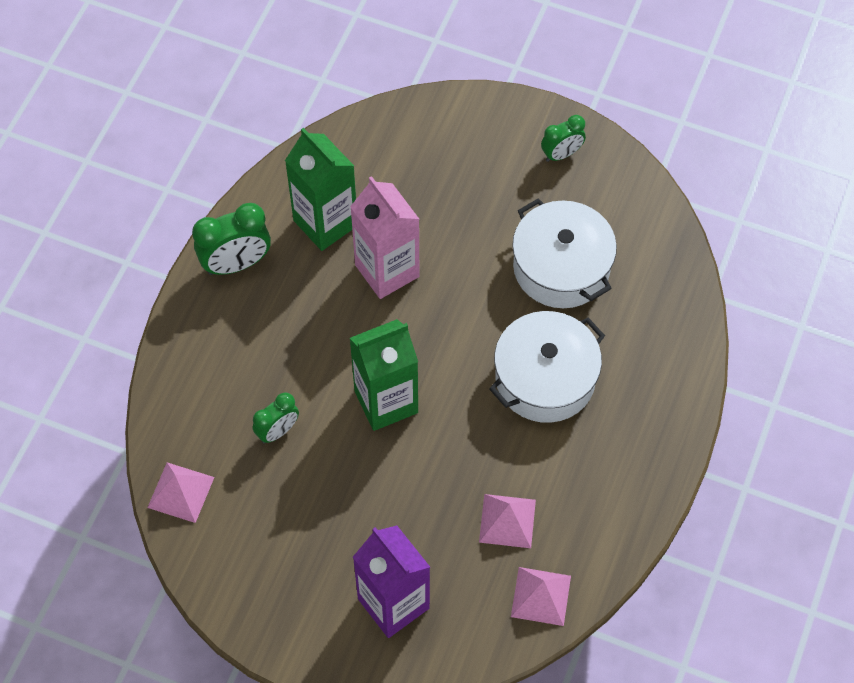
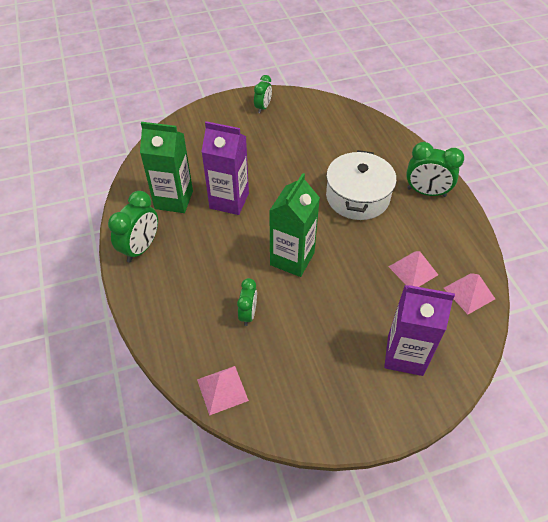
camera: 40 degrees left, 10 degrees down
(387, 271) = (229, 201): pink carton -> purple carton
(561, 267) = (312, 149): white pot -> none
(638, 436) = (426, 192): none -> green clock

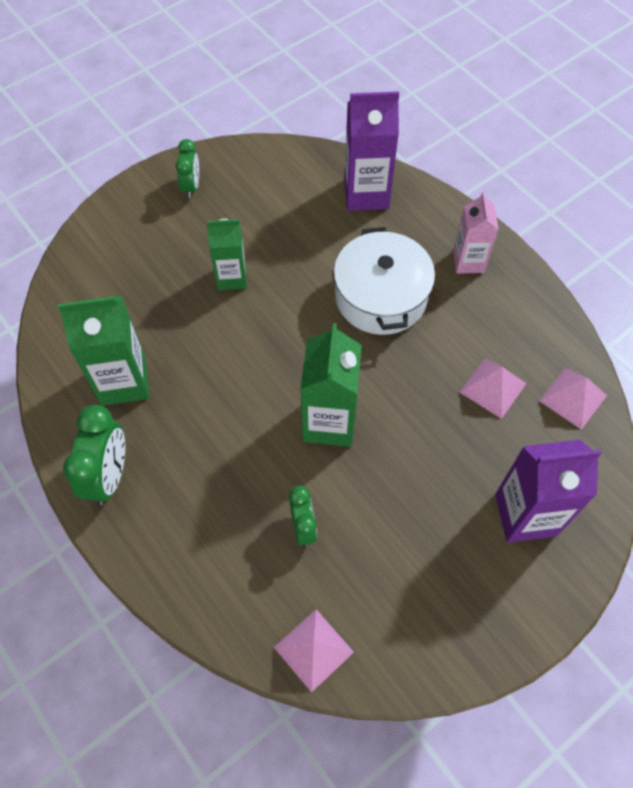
camera: 20 degrees left, 10 degrees up
(229, 201) = (205, 358): purple carton -> purple carton (366, 194)
(265, 161) = (231, 277): none -> green carton
(426, 192) = (468, 261): green clock -> pink carton

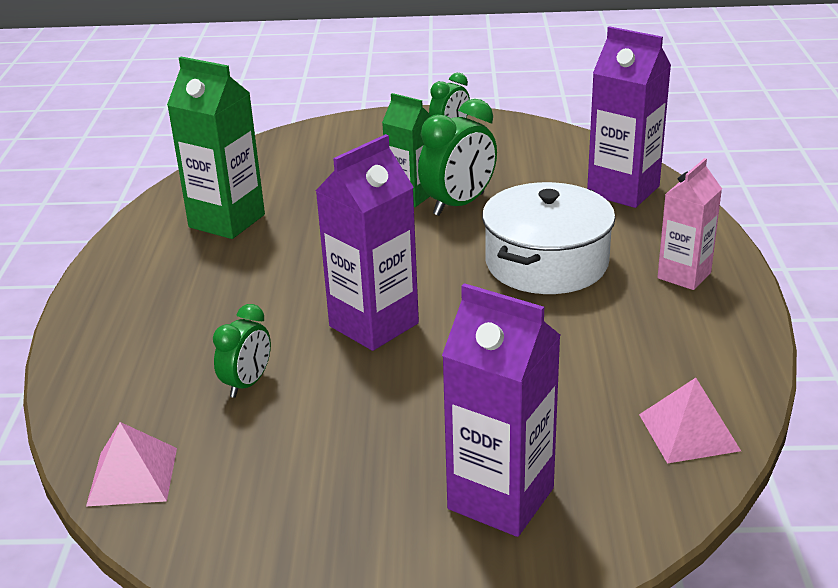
camera: 40 degrees right, 30 degrees down
(109, 476) = (133, 270): green clock -> green clock (459, 204)
(329, 422) = (374, 325): green carton -> purple carton
(493, 388) = (592, 379): pink pyramid -> none

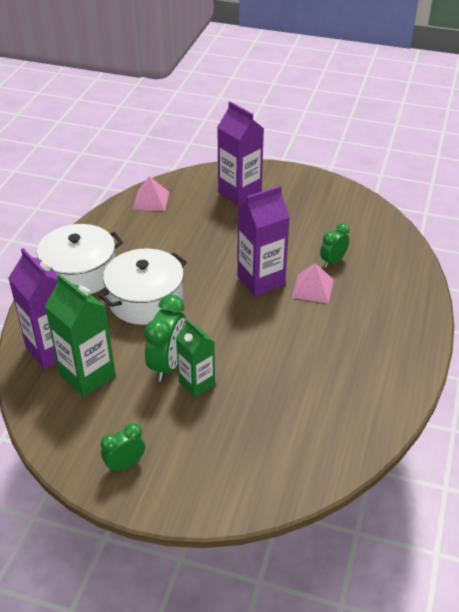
camera: 165 degrees left, 10 degrees up
(132, 476) = (386, 230): pink pyramid -> pink pyramid (313, 288)
(227, 221) = (335, 390): green carton -> green carton (87, 376)
(459, 204) = (168, 365): green clock -> green clock turned 135 degrees clockwise
(684, 275) = (80, 273): pink carton -> white pot

